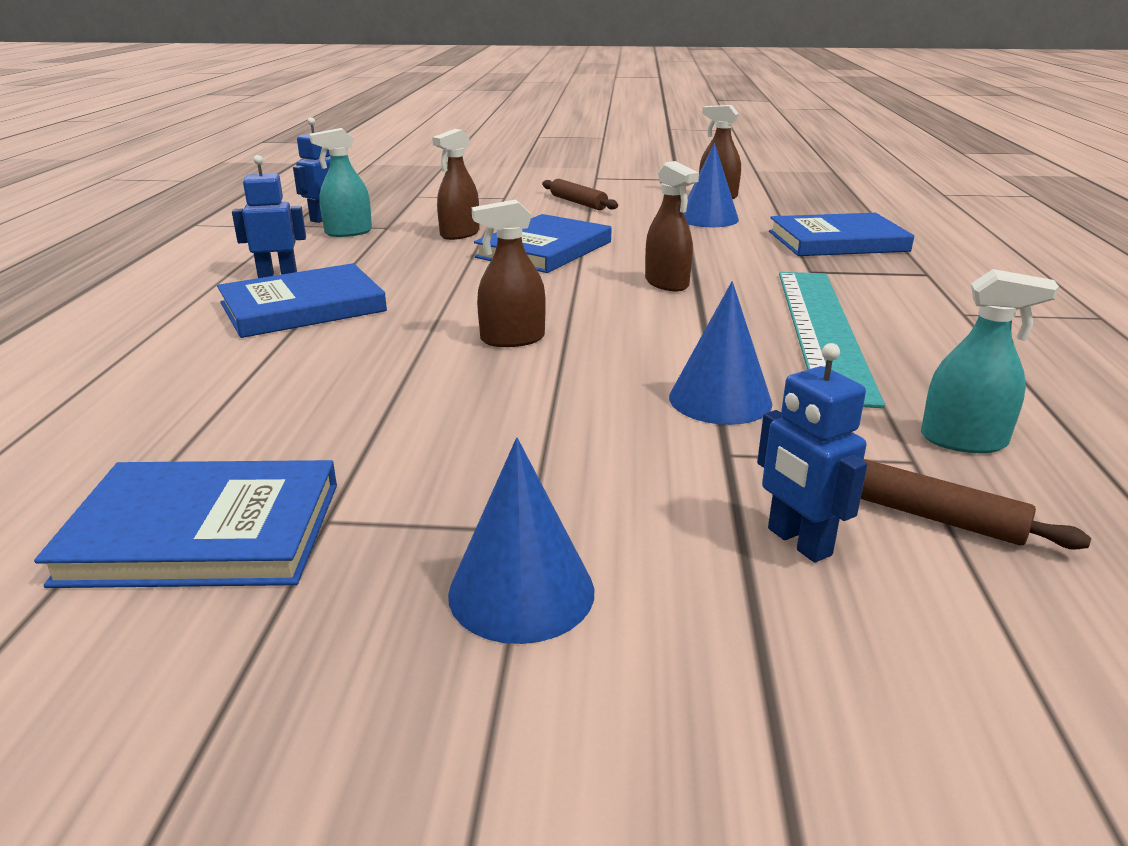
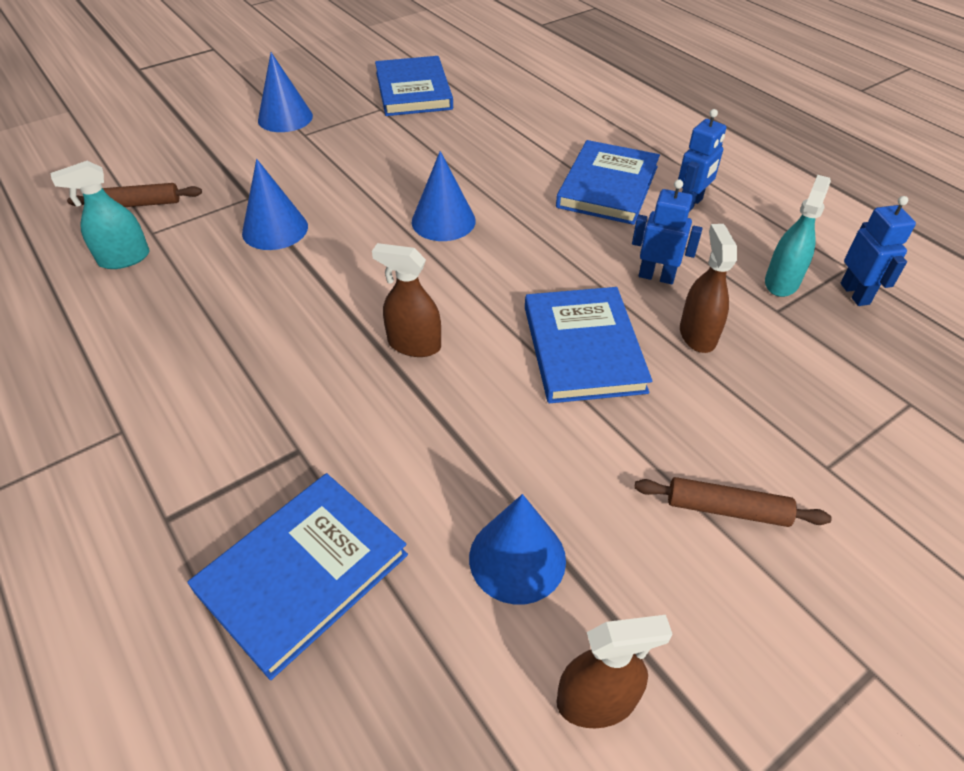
camera: 140 degrees right, 20 degrees up
(204, 532) = (413, 91): blue book -> blue book turned 60 degrees counterclockwise
(512, 339) = (443, 221): brown spray bottle -> blue cone
(798, 542) = (196, 170): blue robot -> blue robot (656, 276)
(821, 330) = (243, 335): turquoise ruler -> none

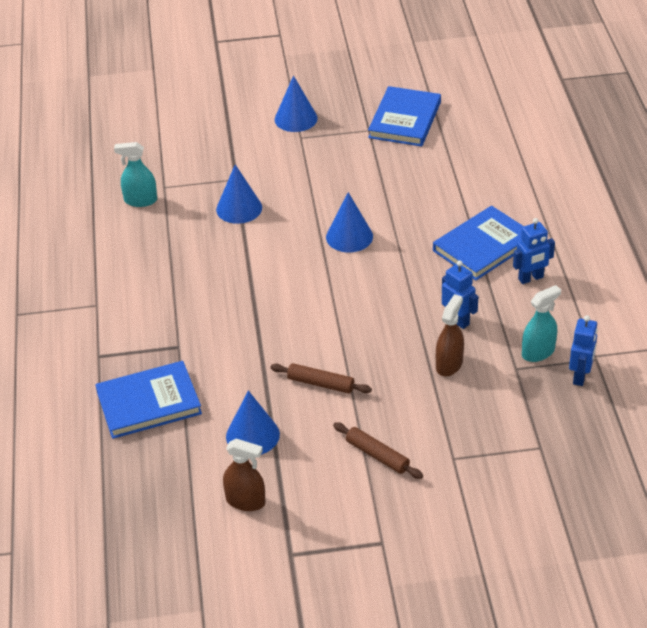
camera: 30 degrees right, 5 degrees down
(138, 204) = (165, 163): brown rolling pin -> brown rolling pin (320, 383)
(414, 344) = (275, 311): brown spray bottle -> none
(583, 348) = (372, 348): blue book -> none

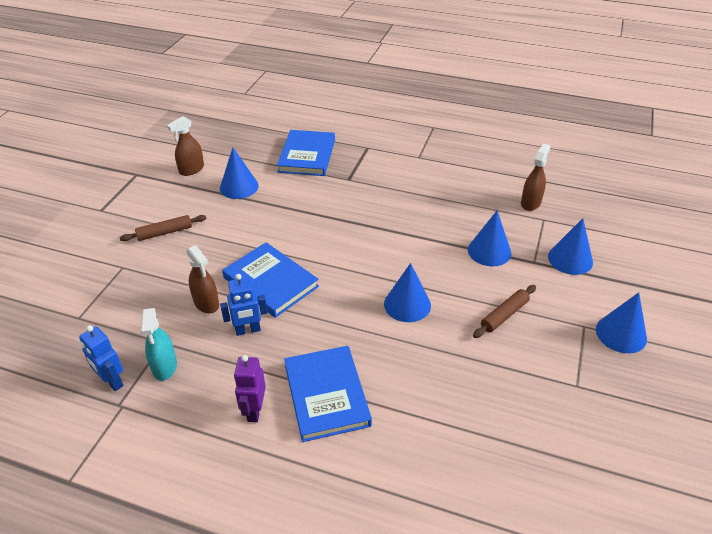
camera: 115 degrees right, 0 degrees up
(140, 200) = (530, 203): turquoise spray bottle -> brown spray bottle
(217, 159) = (570, 259): none -> blue cone
(320, 383) = (253, 229): brown rolling pin -> brown rolling pin (504, 315)
(405, 120) = (585, 427): blue book -> blue book (270, 282)
(531, 278) = (254, 410): blue robot -> purple robot

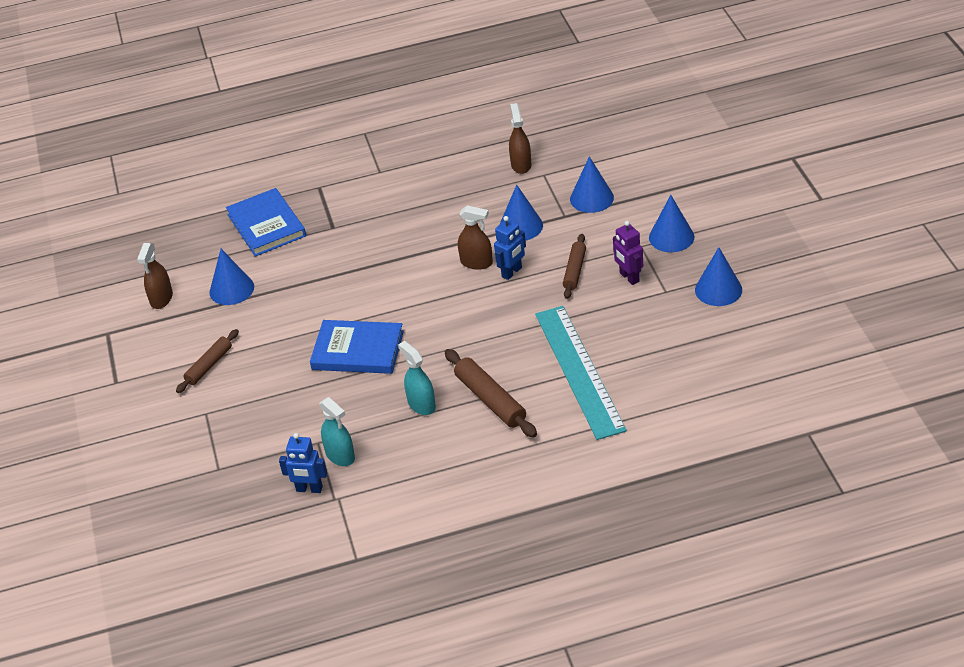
camera: 30 degrees left, 0 degrees up
(206, 303) = (320, 396): brown spray bottle -> brown spray bottle (476, 262)
(248, 330) = (379, 394): blue robot -> blue robot (512, 272)
(254, 410) = (446, 440): purple robot -> purple robot (629, 277)
(269, 361) = (421, 405): none -> turquoise spray bottle
(326, 395) = (490, 400): blue book -> brown rolling pin
(407, 304) = (491, 304): blue cone -> blue cone (718, 290)
(429, 418) = (579, 370): none -> turquoise ruler

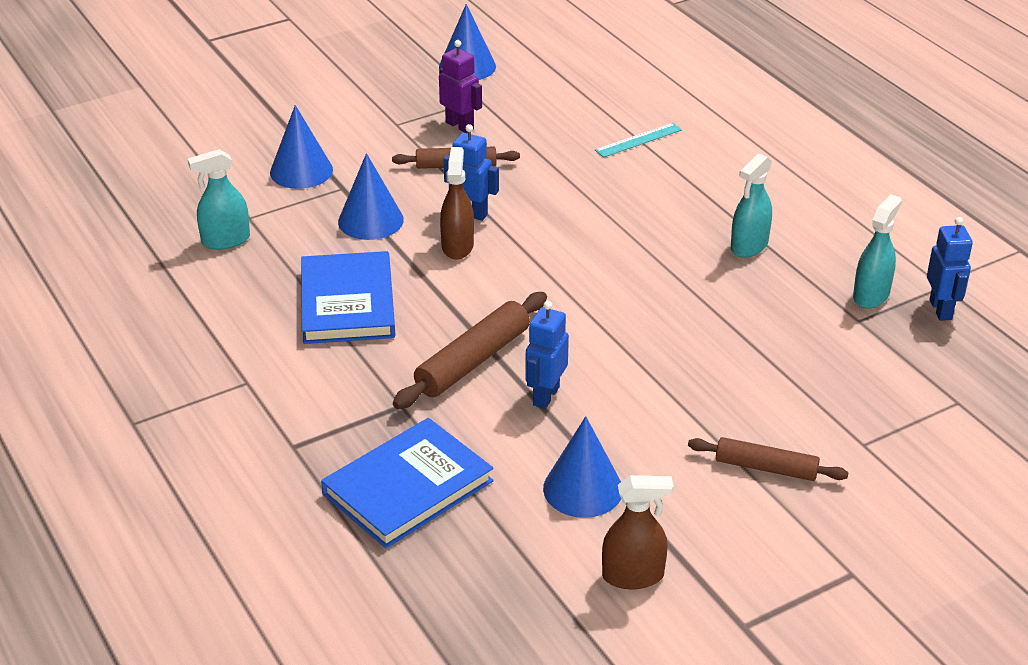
camera: 110 degrees left, 5 degrees down
(313, 284) = (545, 396): none -> blue robot
(358, 350) = (672, 320): blue book -> blue book (347, 303)
(490, 400) = (716, 195): brown rolling pin -> brown rolling pin (473, 361)
(521, 165) = (225, 240): brown spray bottle -> turquoise spray bottle
(579, 370) = (638, 140): turquoise ruler -> turquoise ruler, size x0.41
(629, 277) = (460, 125): purple robot -> purple robot turned 90 degrees counterclockwise
(671, 237) = (375, 105): blue cone -> none

